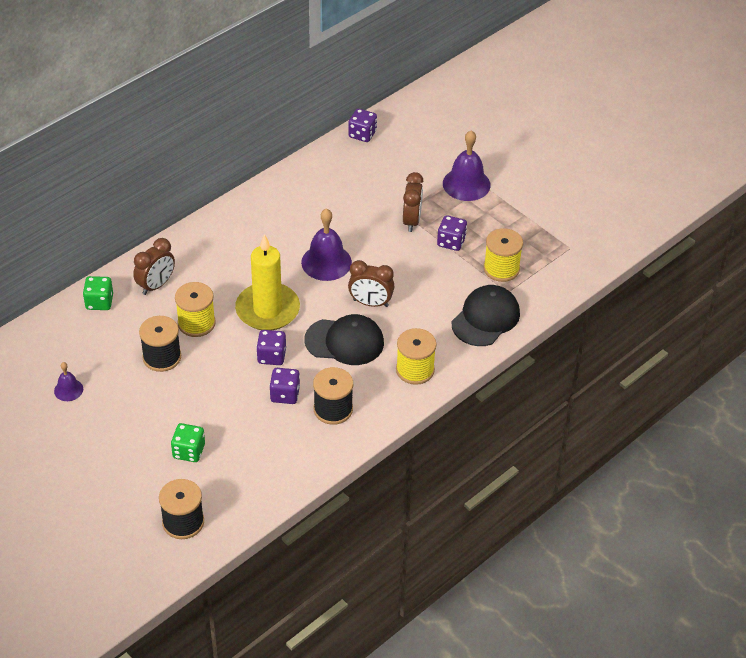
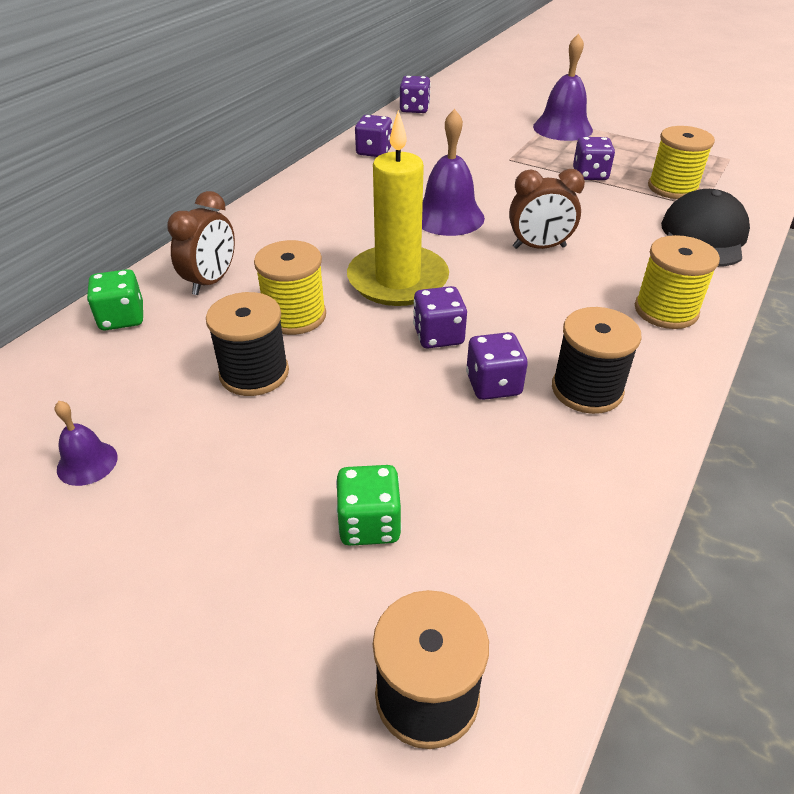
camera: 15 degrees left, 5 degrees down
(306, 182) = (374, 151): none -> purple dice
(345, 341) = (537, 296): black cap -> none
(411, 221) = (526, 164): brown clock -> none

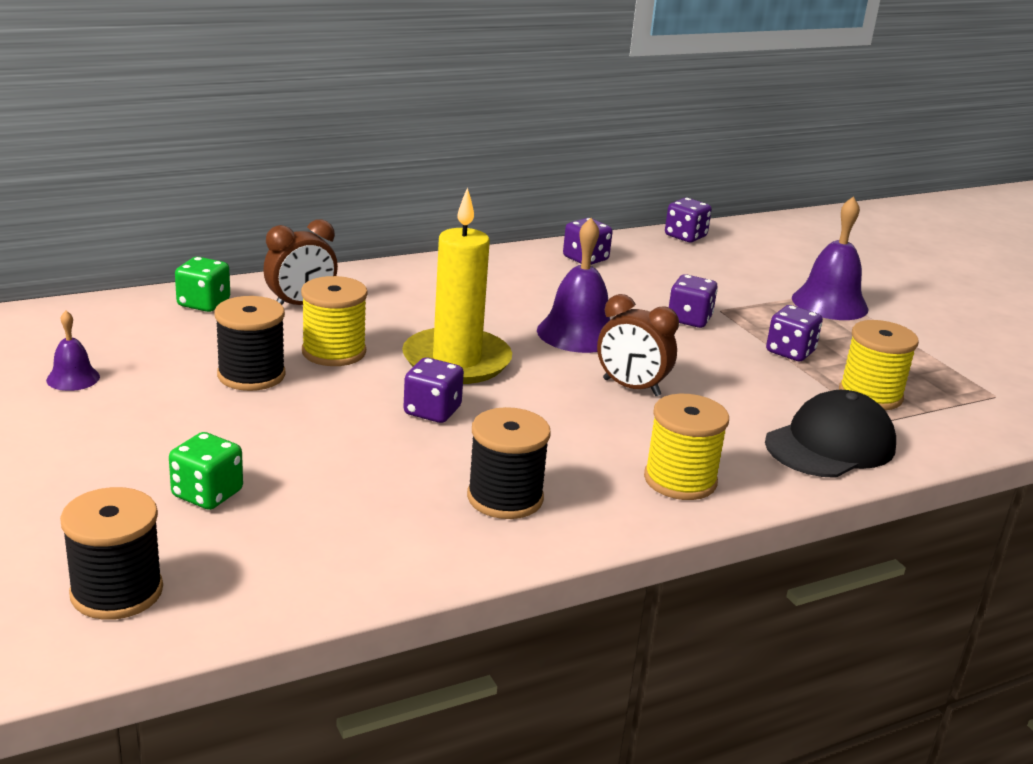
camera: 30 degrees right, 15 degrees down
(493, 385) = (428, 460): purple dice -> purple dice (689, 319)

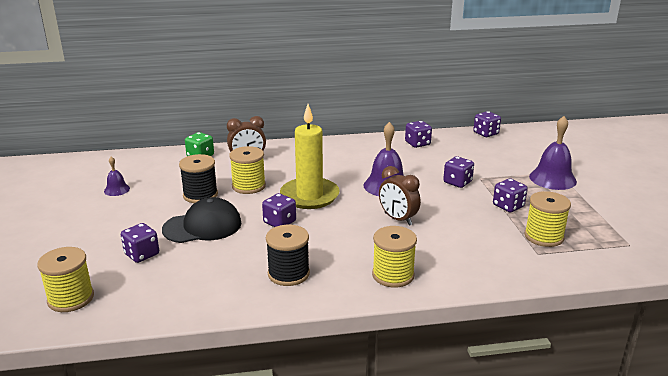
camera: 20 degrees right, 0 degrees up
(117, 592) = (71, 298): black spool -> yellow spool
(207, 494) = (142, 254): green dice -> purple dice
(830, 444) = (498, 264): black cap -> black cap (203, 226)

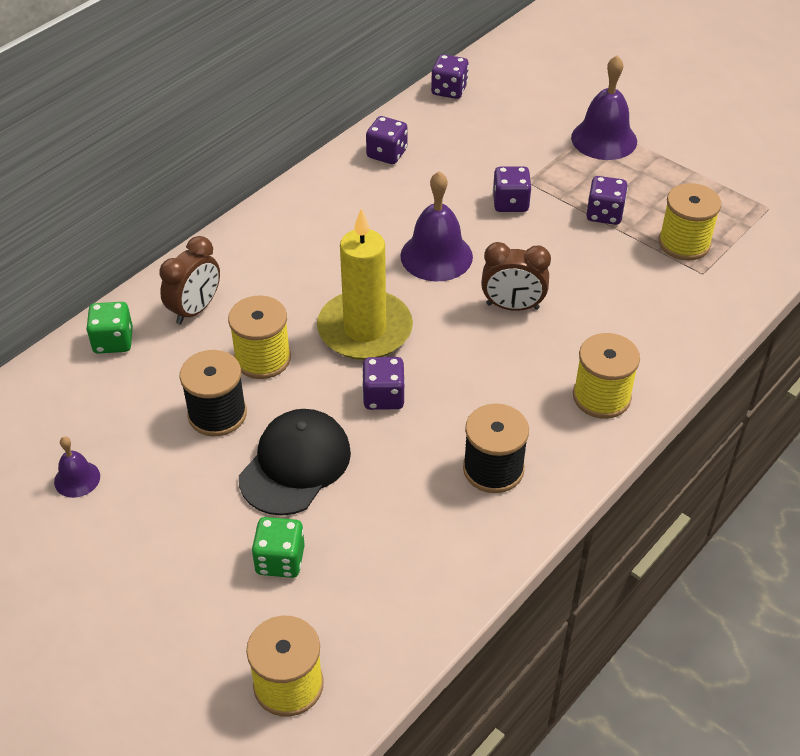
camera: 40 degrees left, 20 degrees up
(142, 254) = (280, 560): purple dice -> green dice

